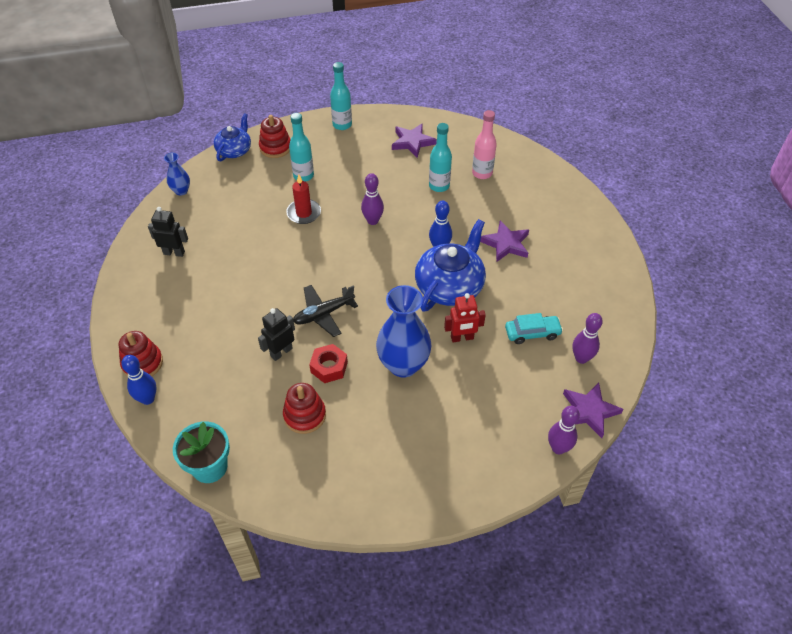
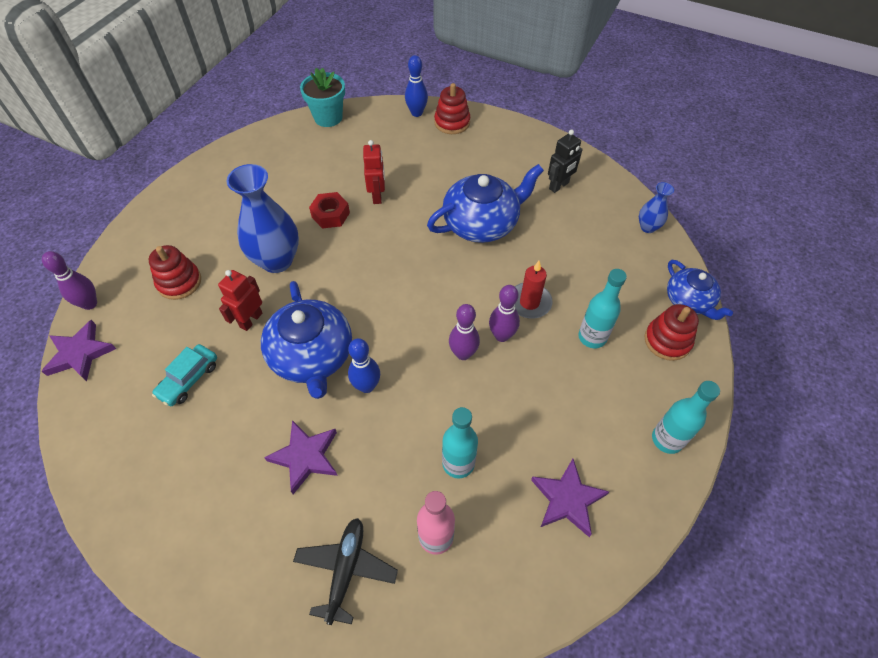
camera: 130 degrees right, 5 degrees up
(254, 273) = (481, 223): none -> blue teapot
(281, 352) = (377, 196): black robot -> red robot
(304, 415) = (307, 179): red stacking toy -> red stacking toy (179, 282)
(324, 314) = (385, 242): black plane -> black plane (346, 570)
(581, 358) = (120, 396): purple bowling pin -> purple bowling pin (502, 335)

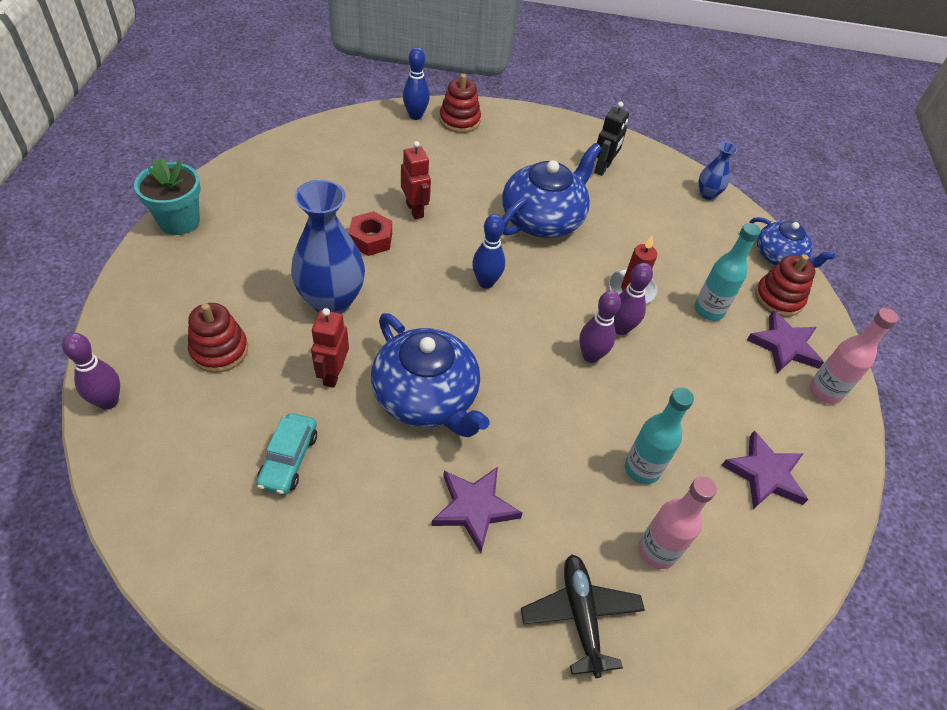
camera: 25 degrees left, 5 degrees down
(80, 353) = (124, 464): purple star -> purple star (784, 346)
(328, 117) = (314, 134): turquoise flower pot -> turquoise flower pot (179, 221)
(367, 386) = (505, 414): blue bowling pin -> blue bowling pin (486, 282)
(667, 439) = (824, 391): turquoise bottle -> pink bottle

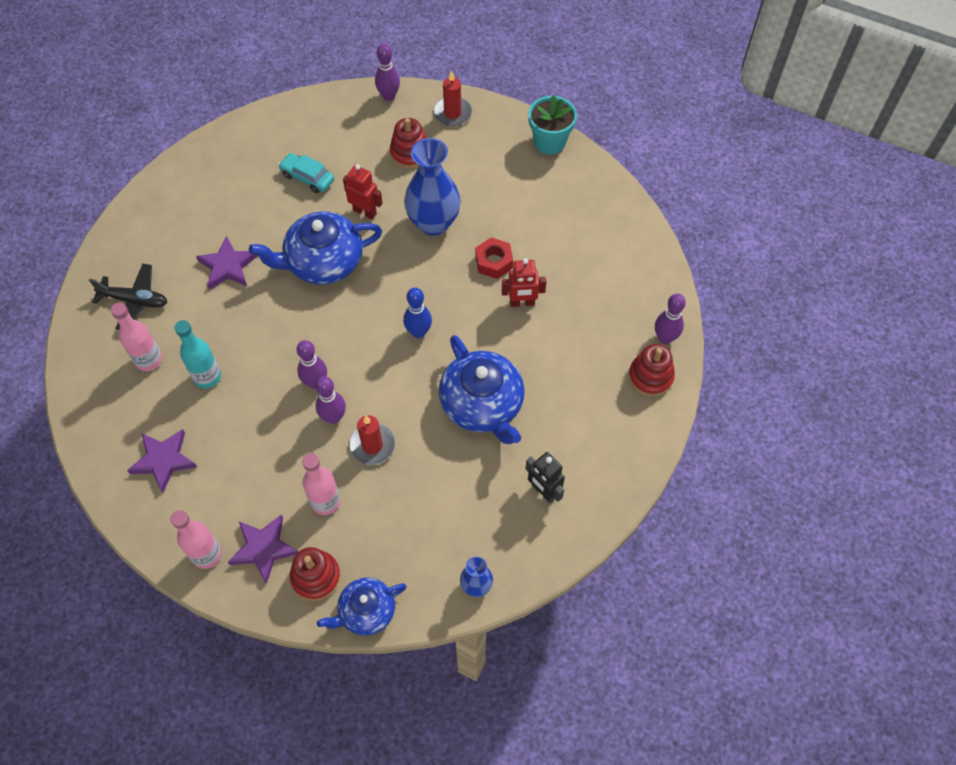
camera: 115 degrees right, 10 degrees up
(138, 320) = (452, 113): none -> red candle
(415, 116) = (665, 338): blue bowling pin -> purple bowling pin
(708, 310) = (325, 502): turquoise bottle -> pink bottle

